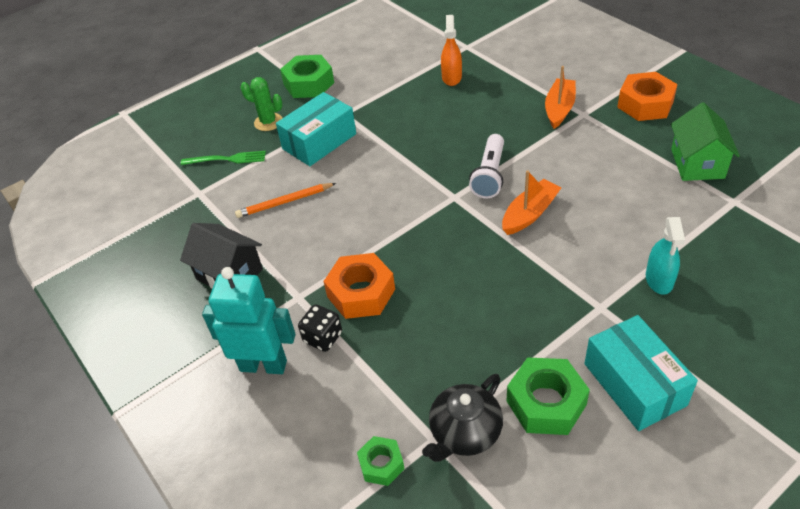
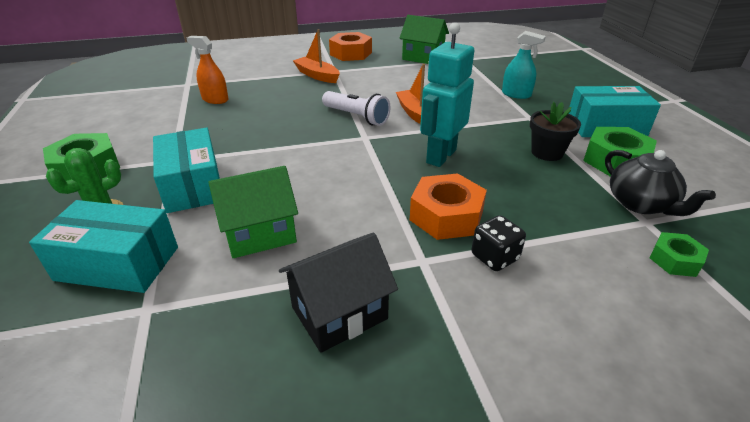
camera: 70 degrees left, 10 degrees down
(227, 159) = (118, 263): green fork -> turquoise box
(263, 365) = (516, 317): turquoise robot -> turquoise robot (440, 156)
(285, 202) = (260, 233): orange pencil -> green house
(522, 339) = (547, 152): none -> black flower pot

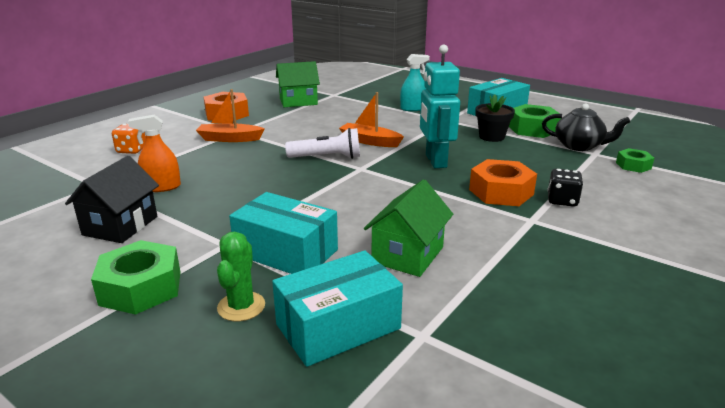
camera: 40 degrees left, 10 degrees down
(246, 64) = (132, 150): none -> orange dice
(339, 313) = (540, 267): black house -> black house (120, 226)

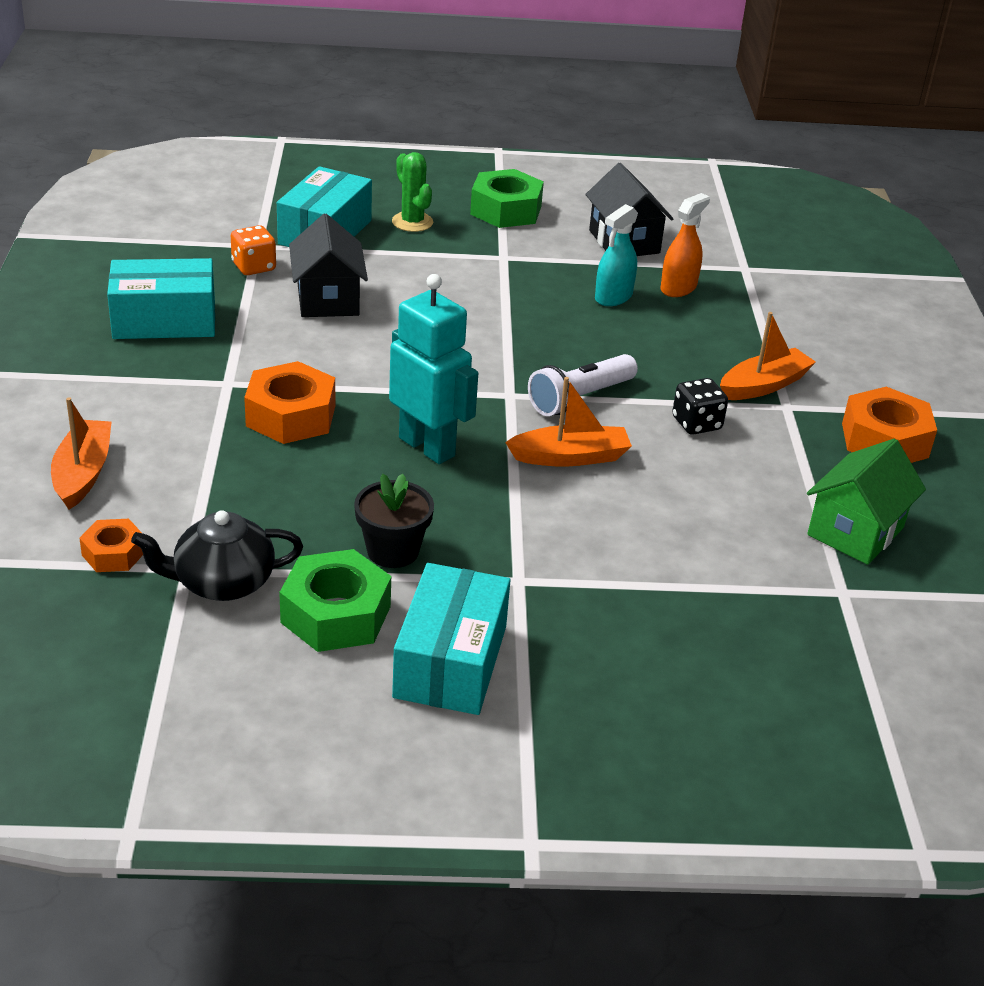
camera: 140 degrees right, 10 degrees up
(132, 150) = (828, 321): orange dice -> orange dice (254, 267)
(286, 252) = (440, 267): turquoise box -> turquoise box (164, 320)
(407, 255) = (328, 299): green house -> black house
(413, 108) = (625, 600): turquoise spray bottle -> turquoise spray bottle (613, 297)
(562, 201) = (203, 428): black dice -> black dice (696, 424)
(633, 165) = (113, 553): green nut -> orange nut
(649, 199) = (83, 473): none -> orange boat

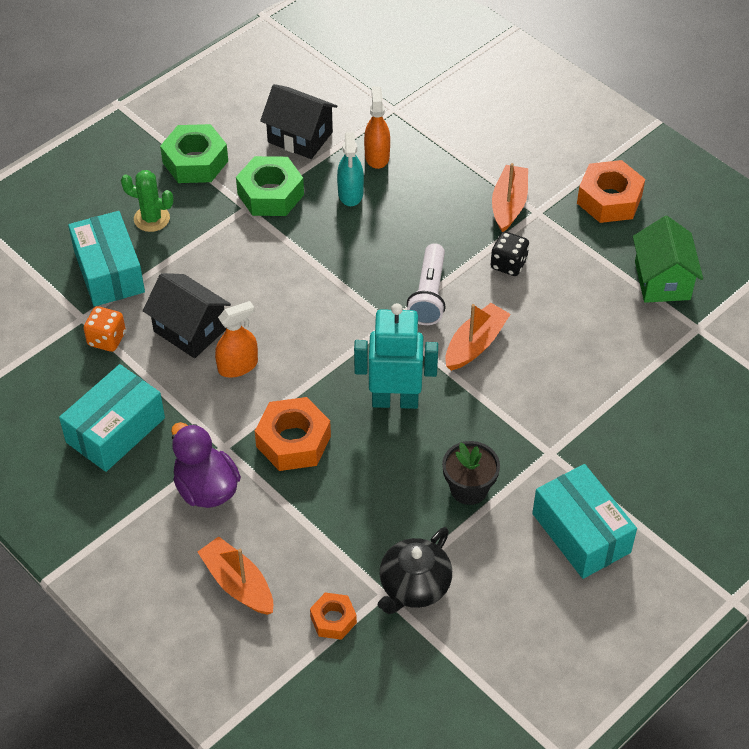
camera: 40 degrees left, 15 degrees up
(168, 398) = (206, 488): none -> purple duck
(328, 342) = (238, 366): none -> orange spray bottle
(336, 614) = (494, 554): green nut -> green nut (270, 194)

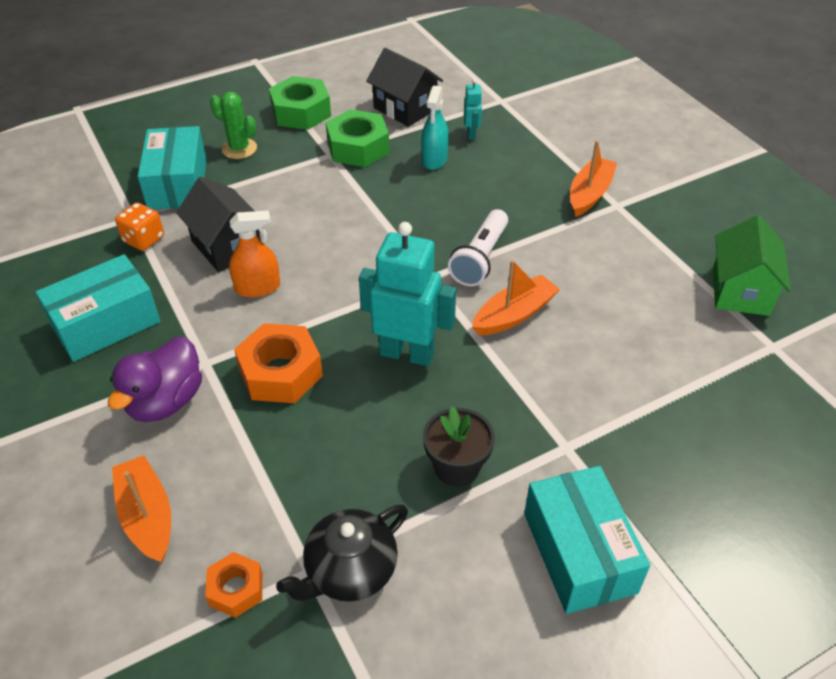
camera: 15 degrees right, 5 degrees down
(206, 488) = (166, 401): purple duck -> purple duck turned 135 degrees counterclockwise
(377, 156) = (471, 134): orange spray bottle -> turquoise robot
(508, 264) = (573, 246): black dice -> none
(609, 199) = (697, 207): orange nut -> none

